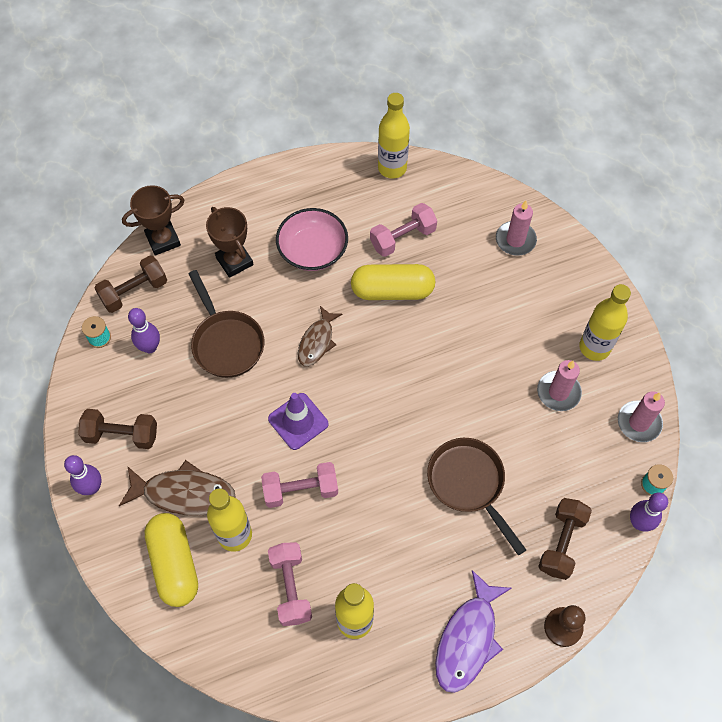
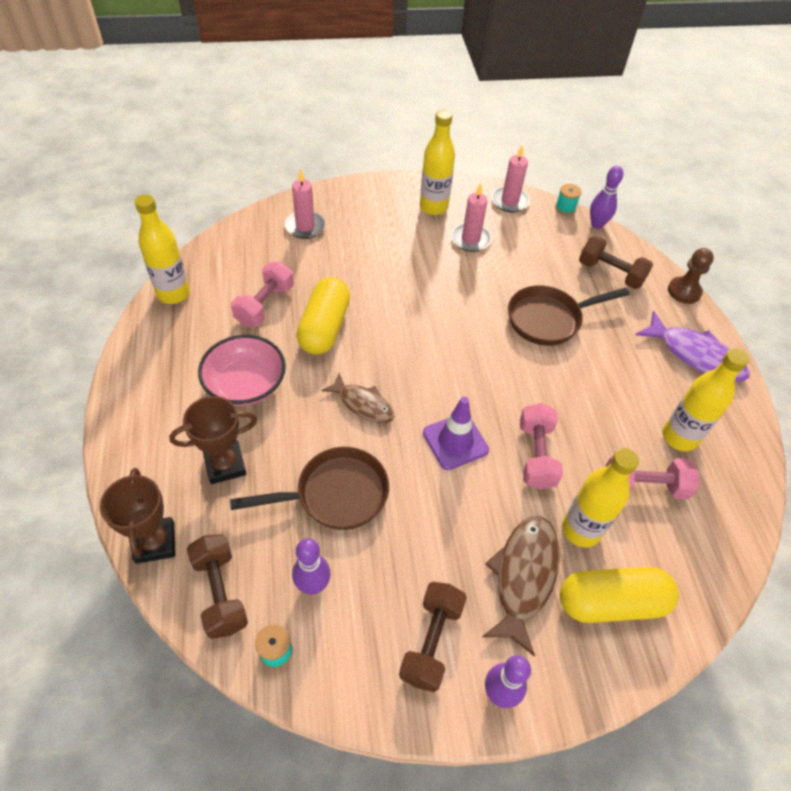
camera: 80 degrees left, 10 degrees down
(402, 238) = (265, 305): pink dumbbell -> pink dumbbell turned 45 degrees clockwise

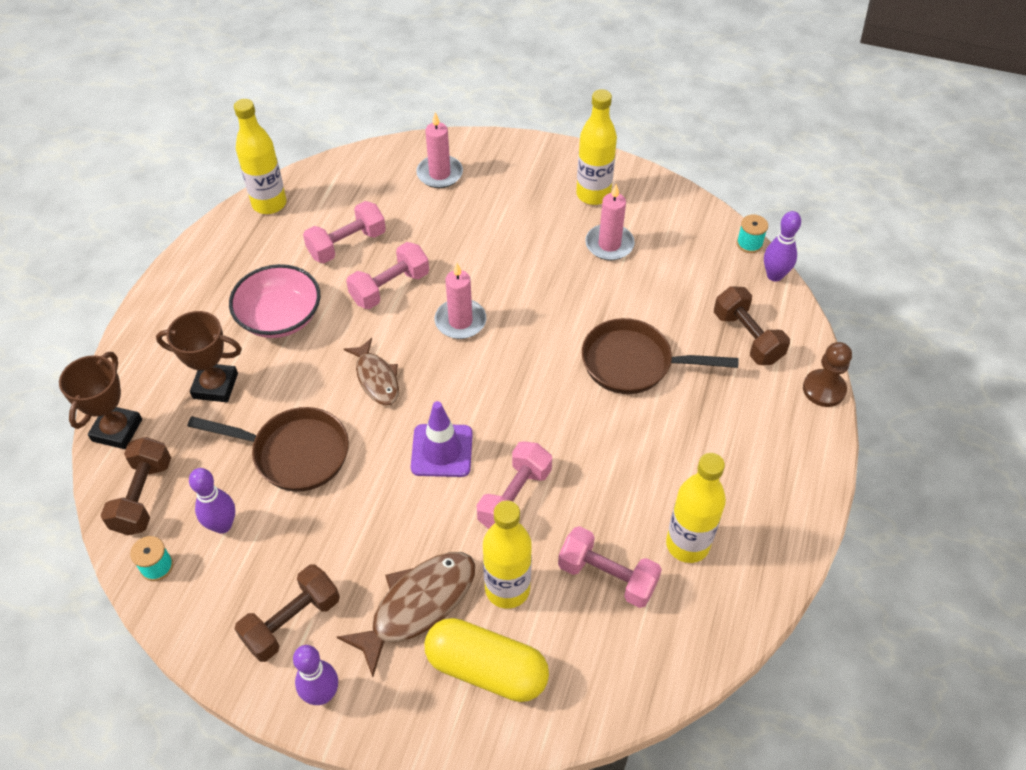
camera: 30 degrees right, 0 degrees up
(324, 327) = (390, 287): yellow capsule -> pink dumbbell
(509, 201) = (687, 214): pink candle -> pink candle (460, 321)
(695, 355) = (779, 466): purple fish -> none

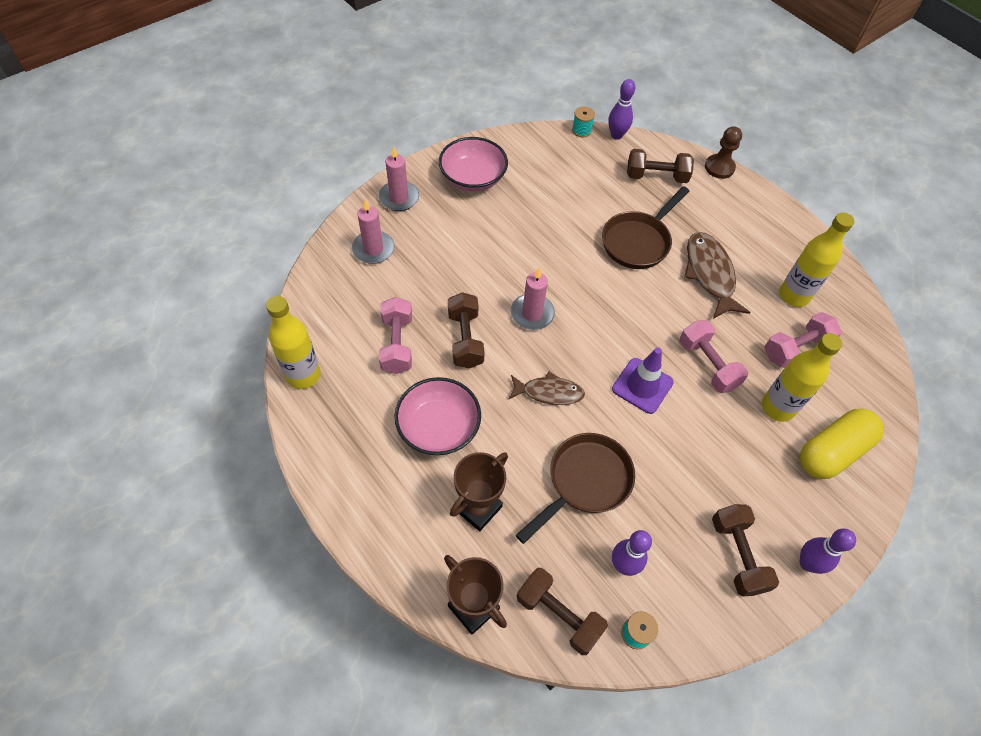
camera: 60 degrees left, 5 degrees up
(390, 287) = (465, 339): pink dumbbell -> brown dumbbell
(417, 605) = (764, 467): brown fish -> brown fish (710, 274)
(593, 194) = (473, 178): yellow bottle -> pink bowl
(609, 244) = (526, 195): pink candle -> pink candle (399, 198)

